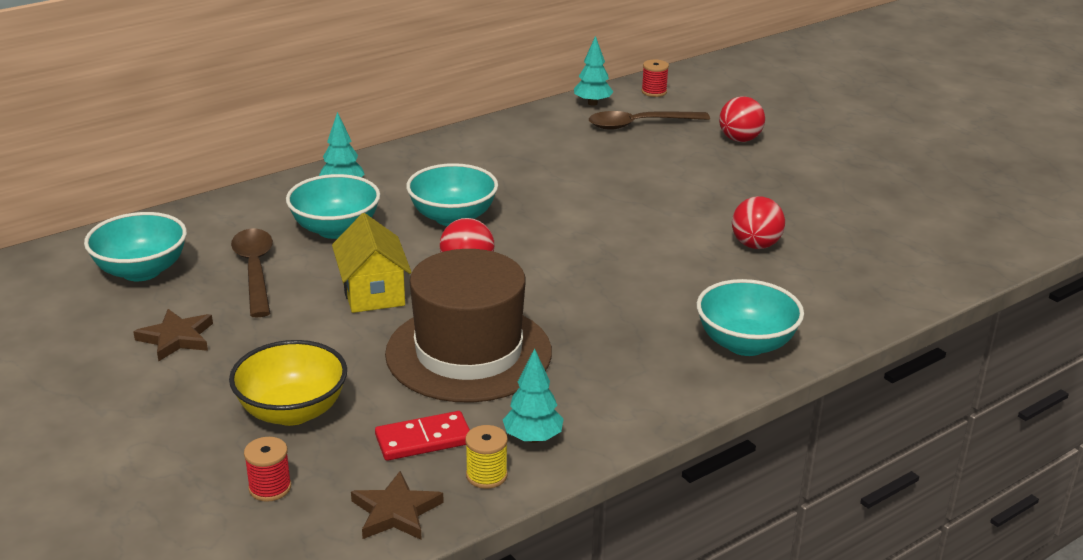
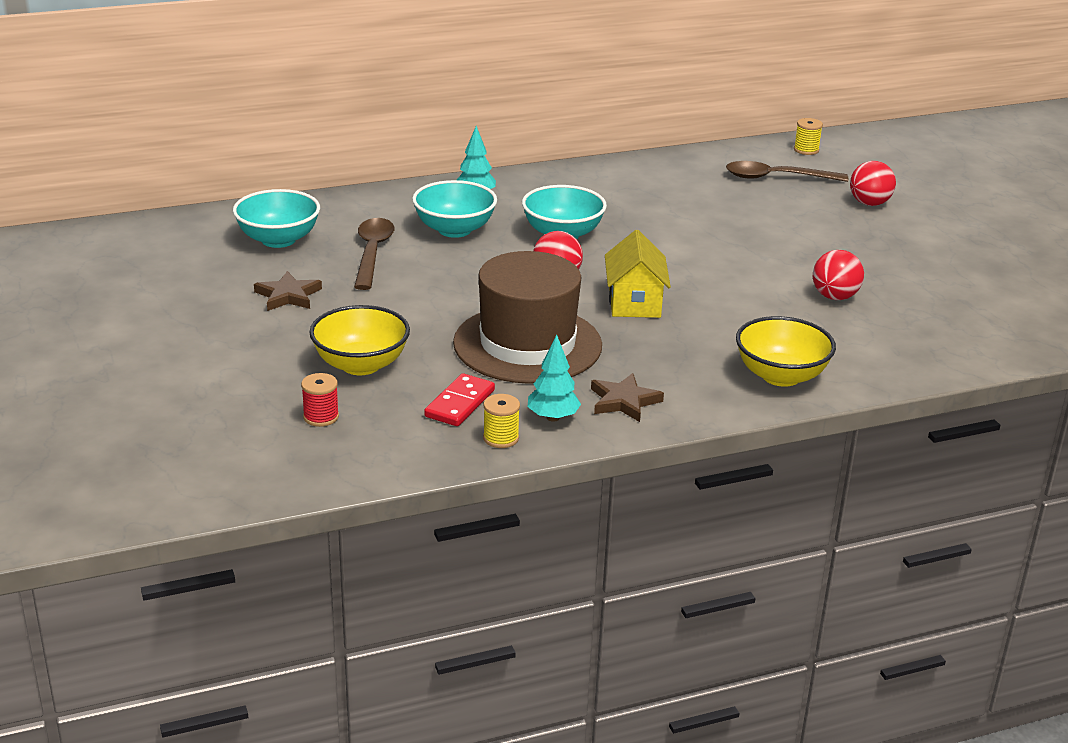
camera: 15 degrees right, 0 degrees up
(373, 292) = (465, 285): yellow house -> yellow house (634, 302)
(396, 512) = (414, 451): brown star -> brown star (624, 401)
(423, 440) = (460, 403): red domino -> red domino turned 60 degrees counterclockwise
(592, 103) = (740, 153): turquoise tree -> none
(654, 92) = (806, 150): red spool -> yellow spool
(745, 344) = (781, 376): turquoise bowl -> yellow bowl

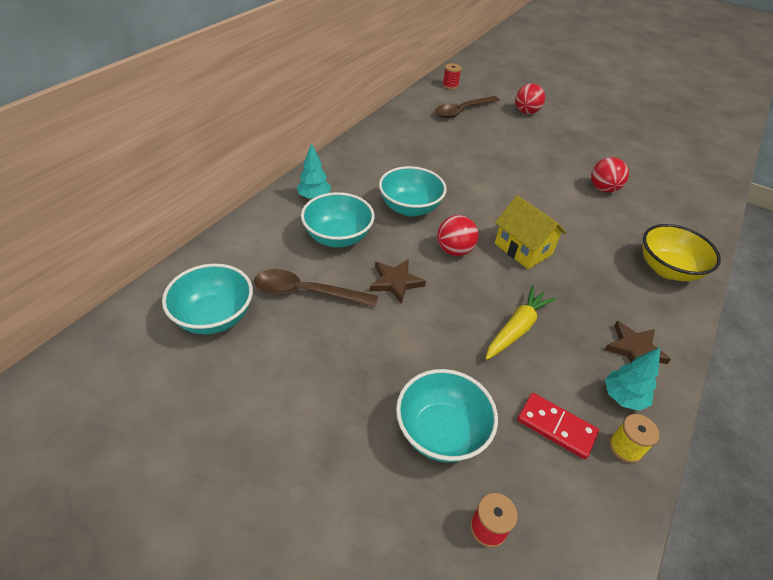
camera: 40 degrees left, 15 degrees up
(288, 295) = (293, 382): brown star -> brown star (396, 282)
(361, 365) = (441, 432): yellow bowl -> turquoise bowl
(372, 253) = (307, 292): brown spoon -> brown spoon turned 45 degrees counterclockwise
(460, 403) = (556, 427): red domino -> red domino turned 45 degrees counterclockwise
(527, 344) = (517, 328): brown hat -> yellow carrot
(806, 150) = (450, 85): yellow spool -> red spool

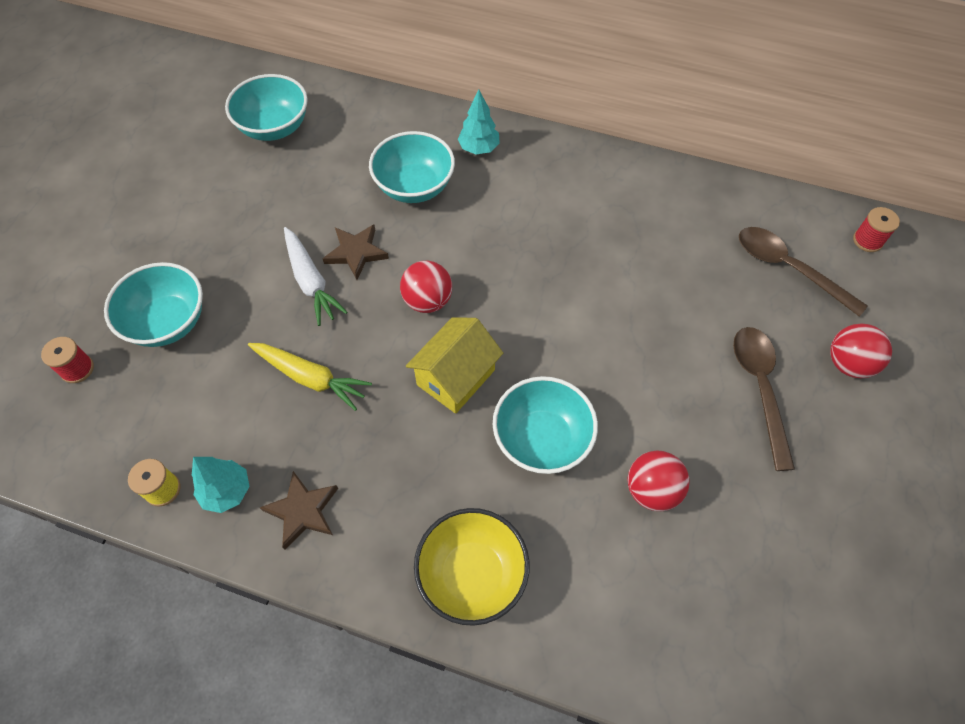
camera: 80 degrees right, 15 degrees up
(307, 292) = (322, 183): brown spoon -> brown spoon (760, 388)
(410, 208) = (495, 243): turquoise bowl -> turquoise bowl (542, 439)
(418, 315) = (311, 281): none -> white carrot
(556, 427) = (182, 421): red domino -> none

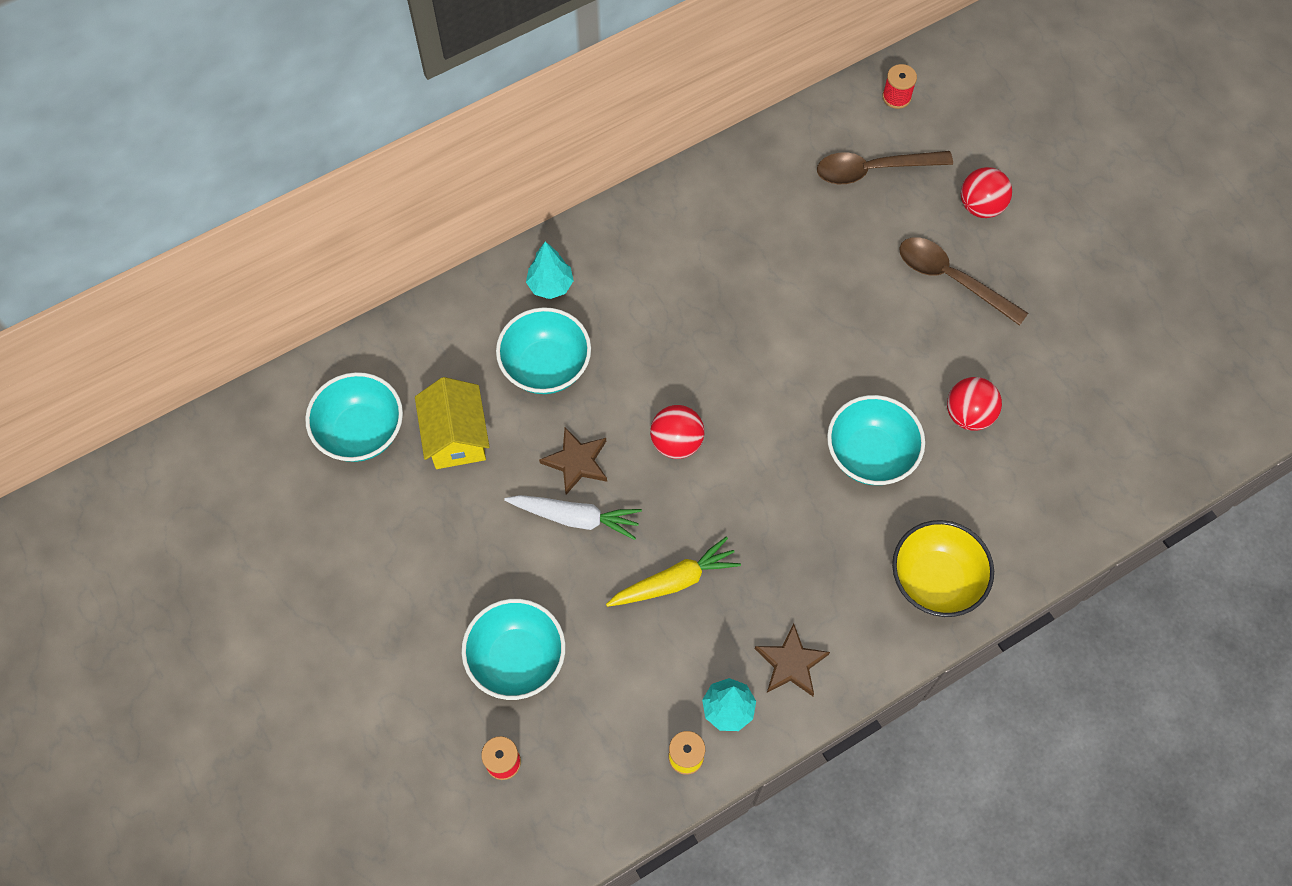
camera: 50 degrees left, 5 degrees up
(455, 377) = (766, 474): yellow house -> yellow house (456, 437)

